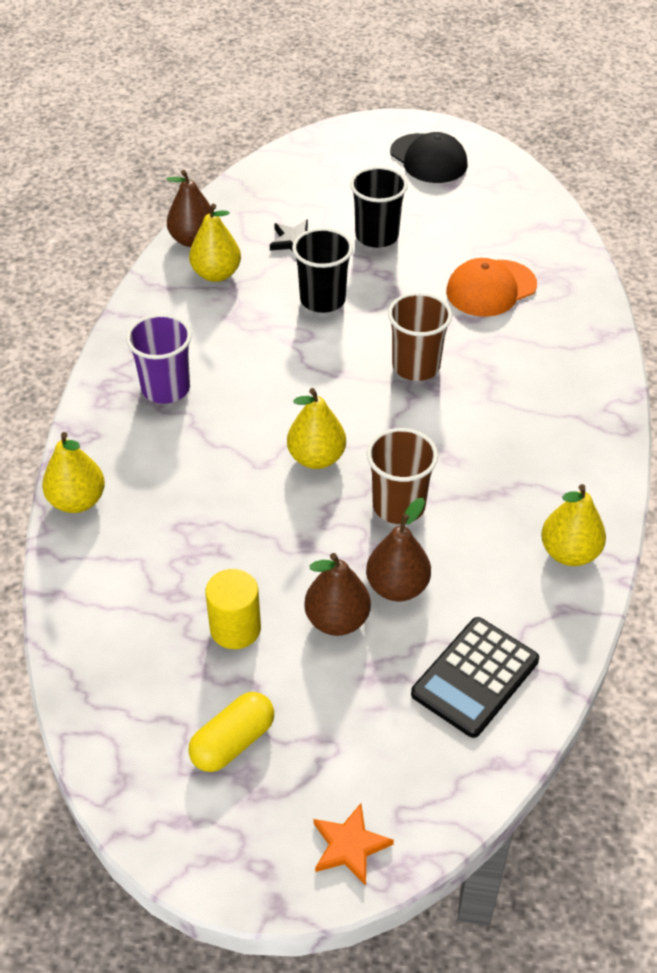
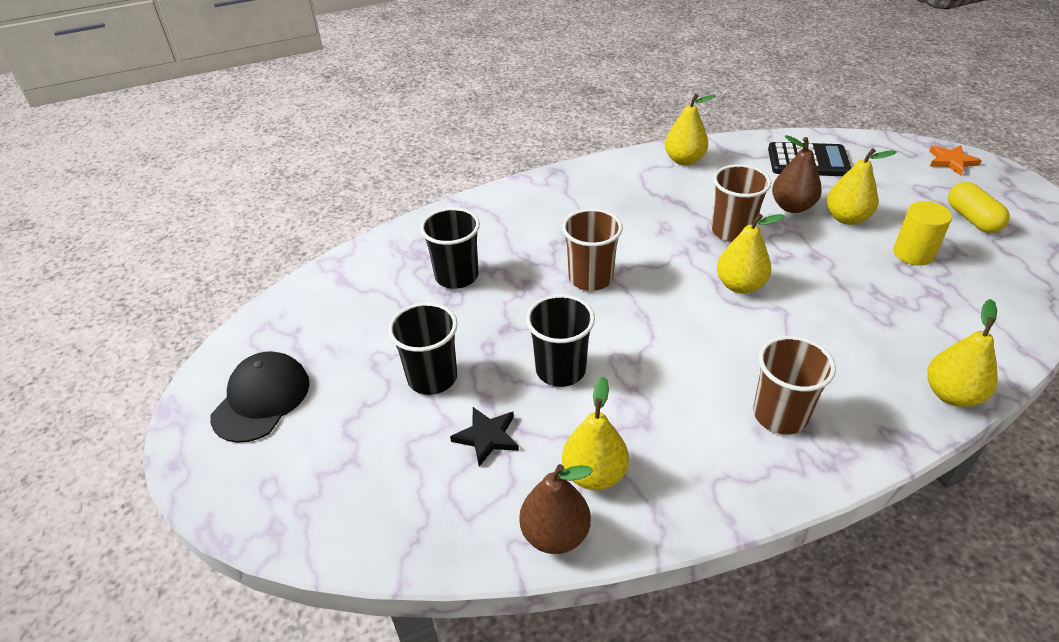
camera: 120 degrees left, 5 degrees down
(166, 388) = (780, 415): purple cup -> brown cup
(233, 742) = (972, 219): yellow capsule -> yellow capsule turned 60 degrees clockwise
(337, 620) = (846, 218): brown pear -> yellow pear
(491, 288) = (456, 276): orange cap -> black cup

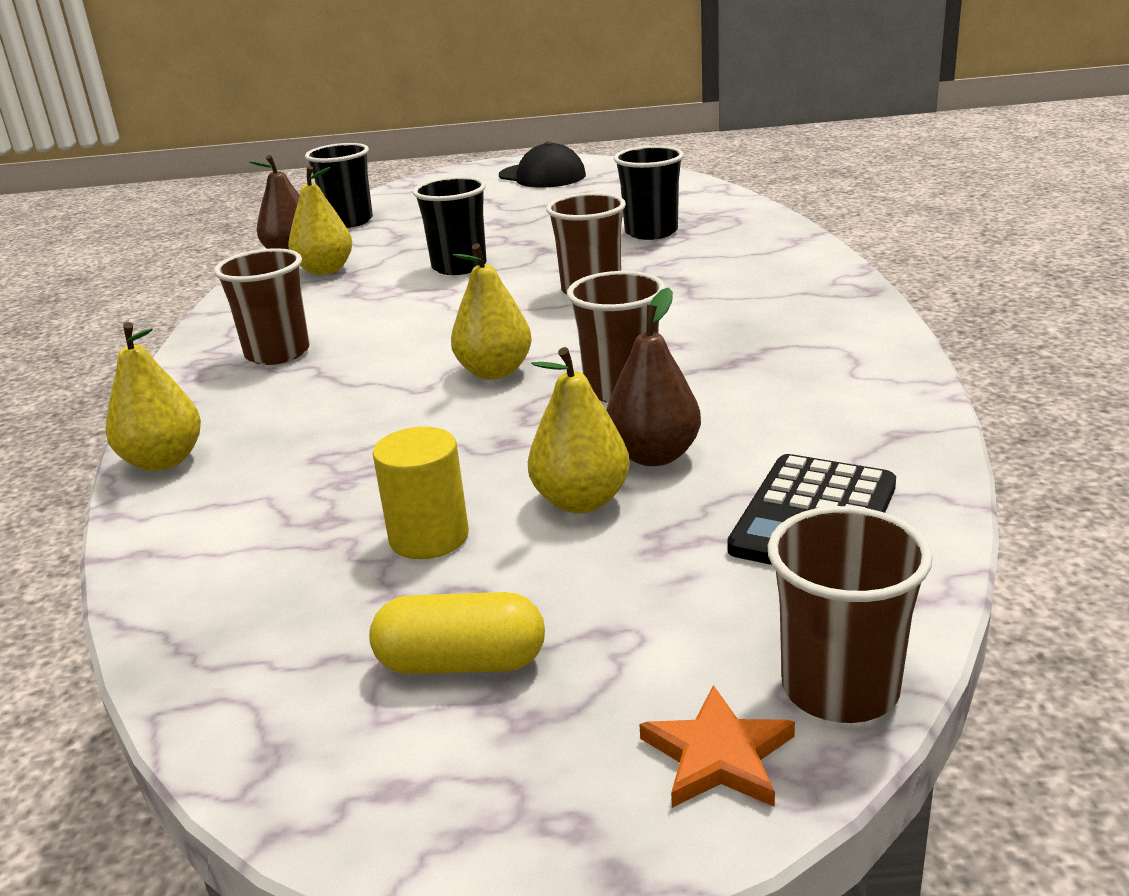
camera: 110 degrees right, 15 degrees down
(432, 377) = (506, 222): black cup -> black cup (349, 221)
(487, 437) = (413, 238): black star -> none
(684, 160) = (868, 388): yellow pear -> none
(899, 146) = (840, 688): none -> brown cup

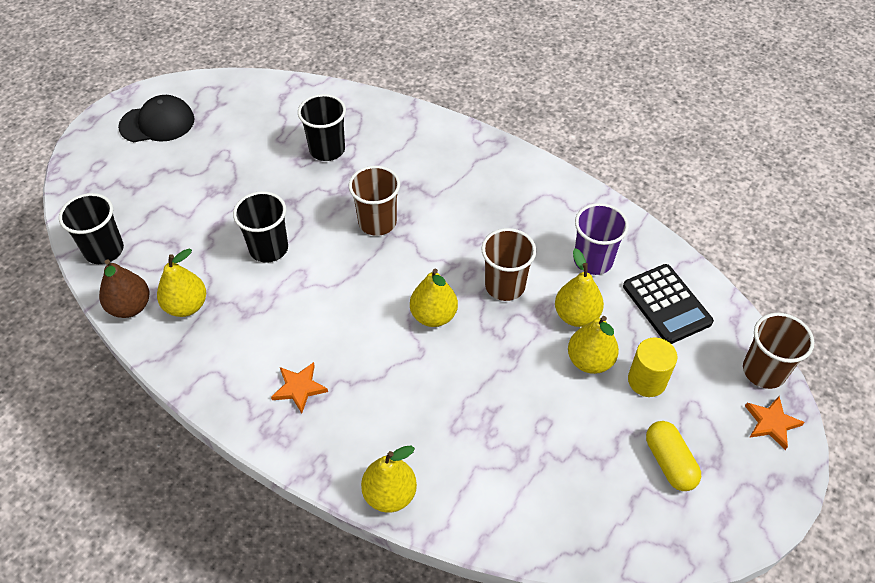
camera: 55 degrees left, 25 degrees up
(277, 353) = (299, 388): brown cup -> orange star
(429, 537) = (571, 426): yellow cylinder -> yellow cylinder (647, 380)
(461, 663) = (669, 462): yellow capsule -> yellow capsule turned 60 degrees counterclockwise
(654, 456) = (576, 315): brown pear -> yellow pear
(786, 425) = (593, 260): none -> purple cup

